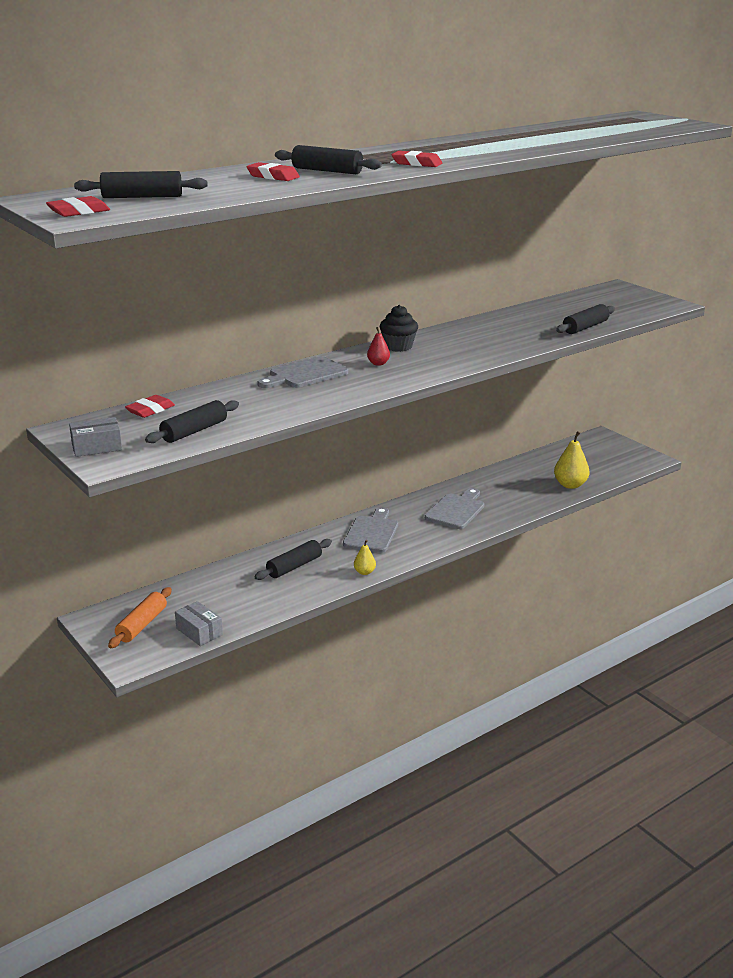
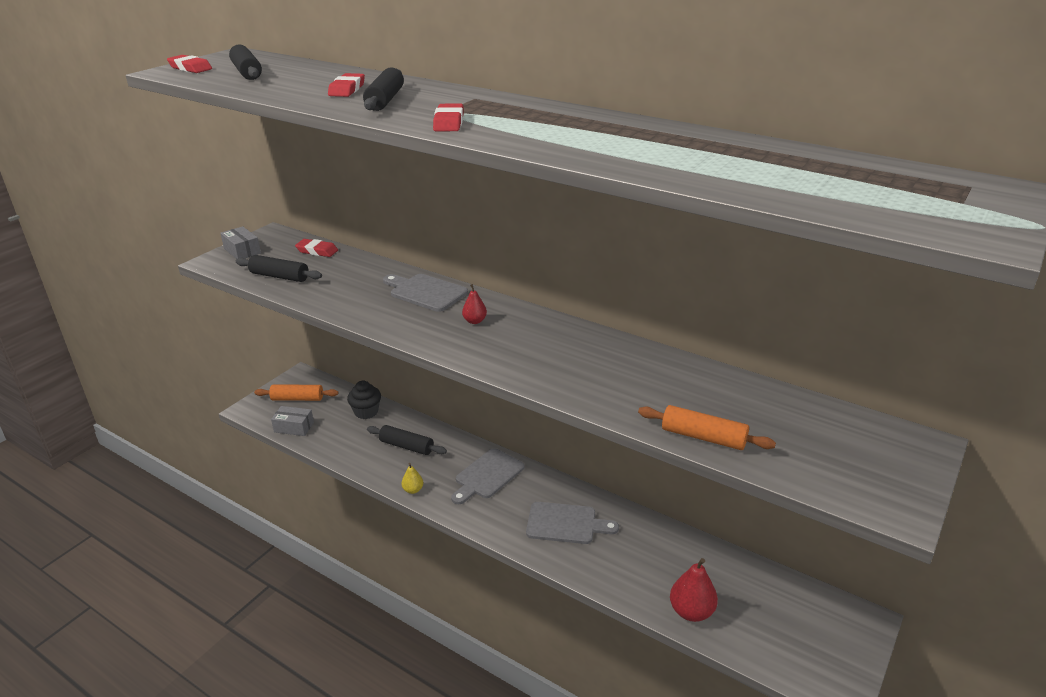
camera: 70 degrees right, 5 degrees up
(199, 631) = (294, 427): grey box -> grey box turned 75 degrees clockwise
(371, 533) = (487, 476): grey cutting board -> grey cutting board turned 135 degrees clockwise
(398, 347) = (531, 322): black cupcake -> black cupcake (366, 412)
(570, 485) = (691, 611): yellow pear -> red pear
(585, 327) = (703, 437): black rolling pin -> orange rolling pin

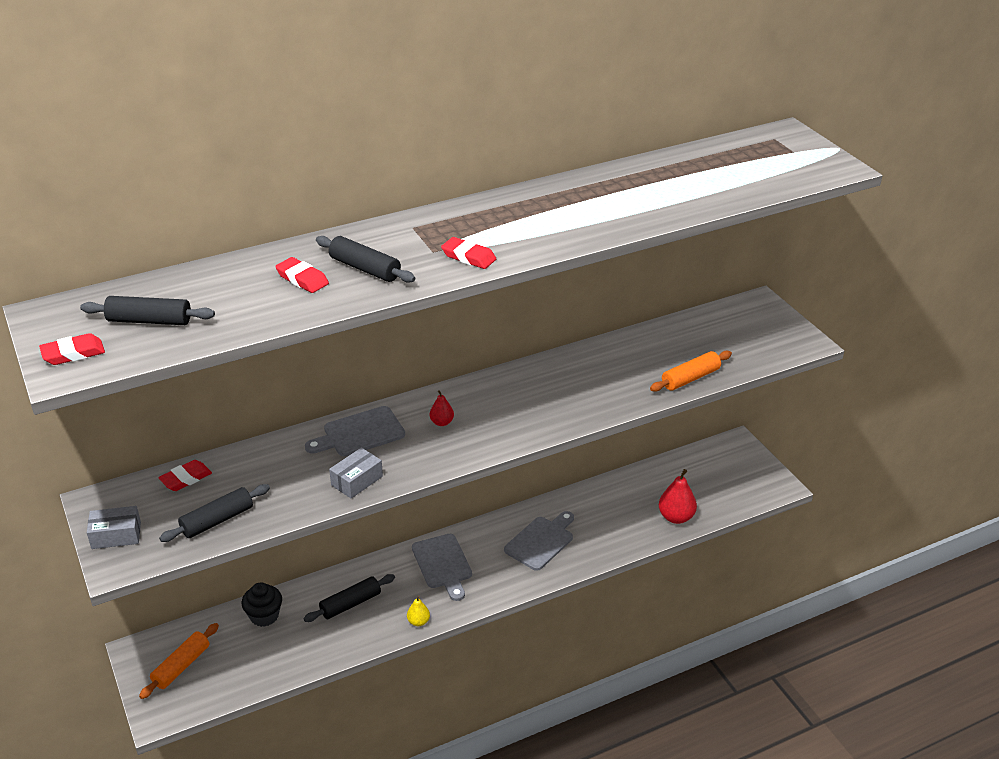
camera: 60 degrees left, 5 degrees up
(294, 427) = (233, 684): grey box -> grey box (357, 481)

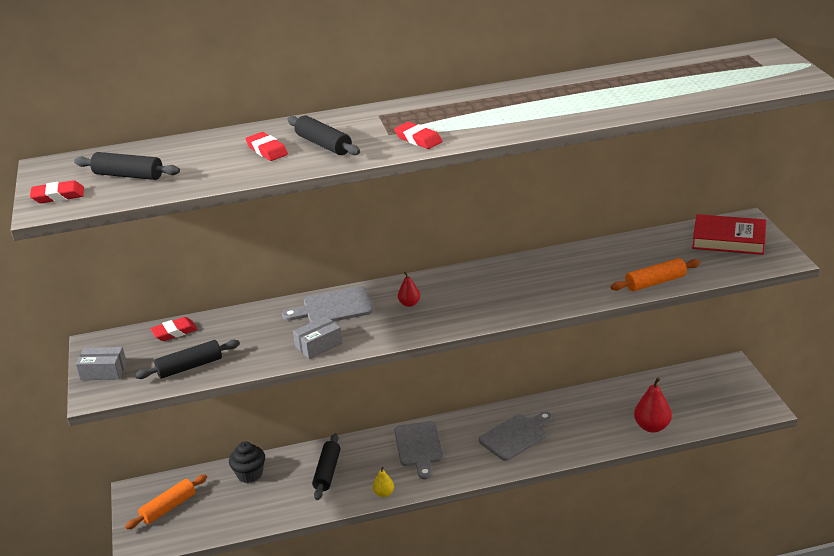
camera: 15 degrees right, 5 degrees down
(350, 604) = (327, 472): black rolling pin -> black rolling pin turned 60 degrees counterclockwise
(749, 324) = (728, 239): none -> red book

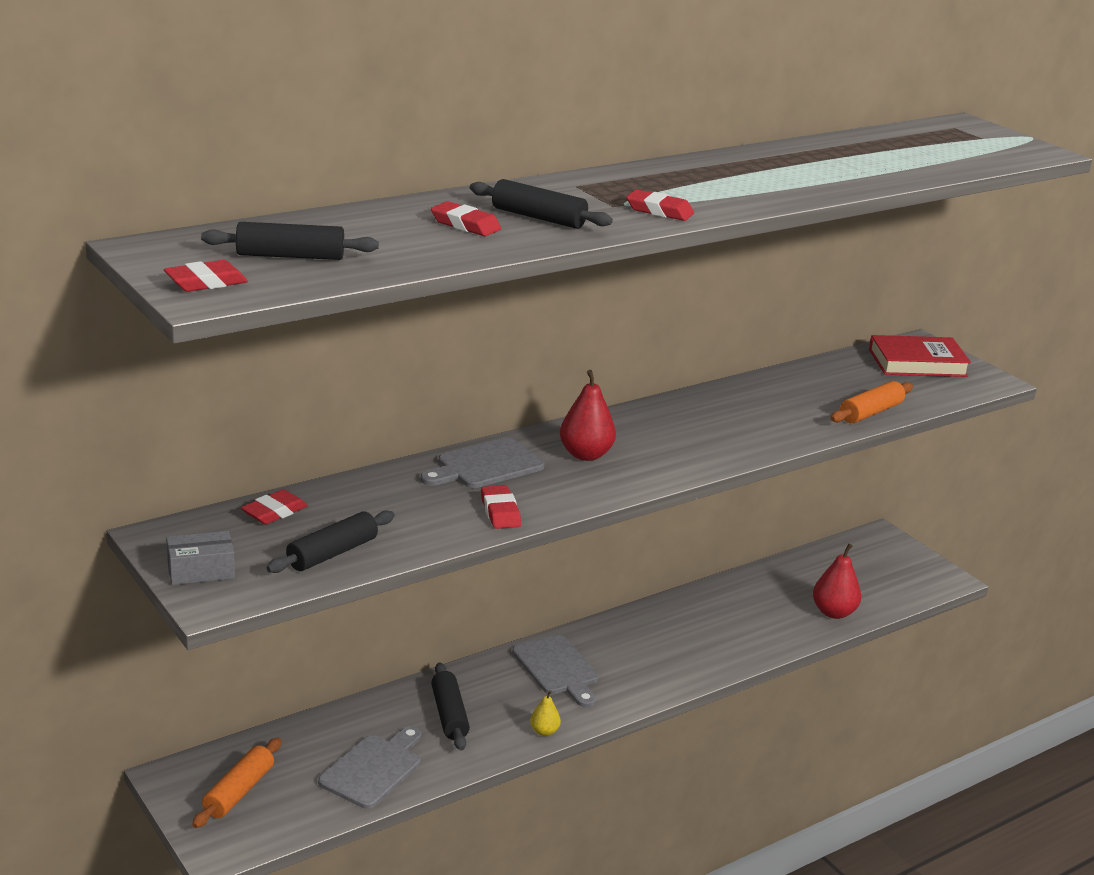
camera: 25 degrees left, 5 degrees down
(250, 474) = (337, 731): black cupcake -> none
(319, 345) = (500, 512): grey box -> red eraser
(409, 303) = (585, 454): red pear -> red pear, size x1.79
(515, 436) = (675, 641): grey cutting board -> grey cutting board (373, 769)

